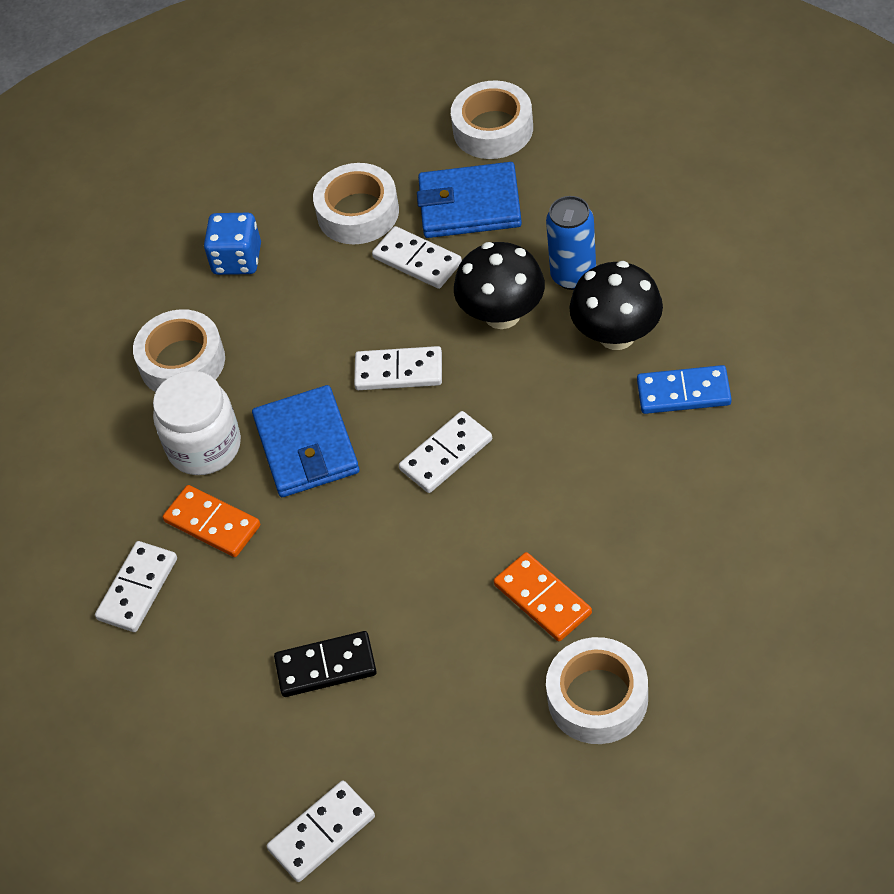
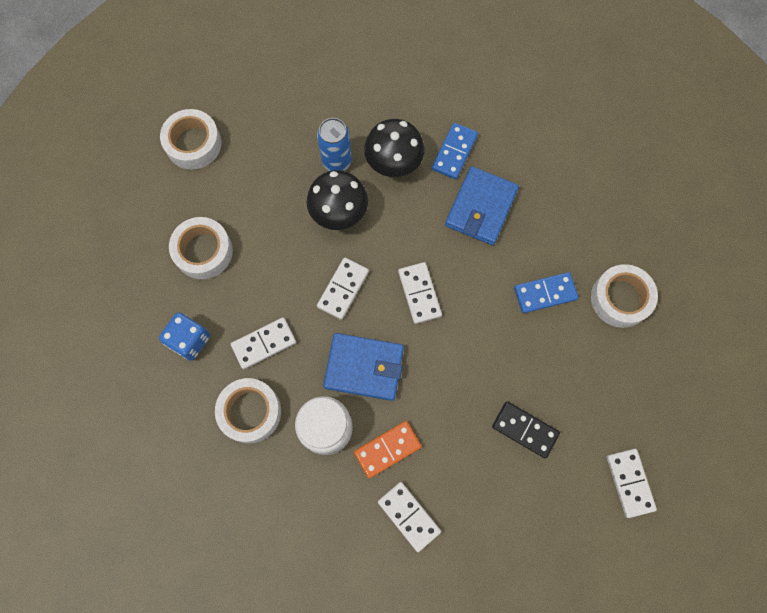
camera: 70 degrees left, 20 degrees up
(326, 666) = (525, 430): black domino -> black domino turned 75 degrees counterclockwise
(417, 260) = (266, 237): white domino -> white domino (264, 344)
(470, 205) = (244, 187): blue wallet -> blue wallet (481, 208)
(542, 599) = (545, 293): orange domino -> blue domino

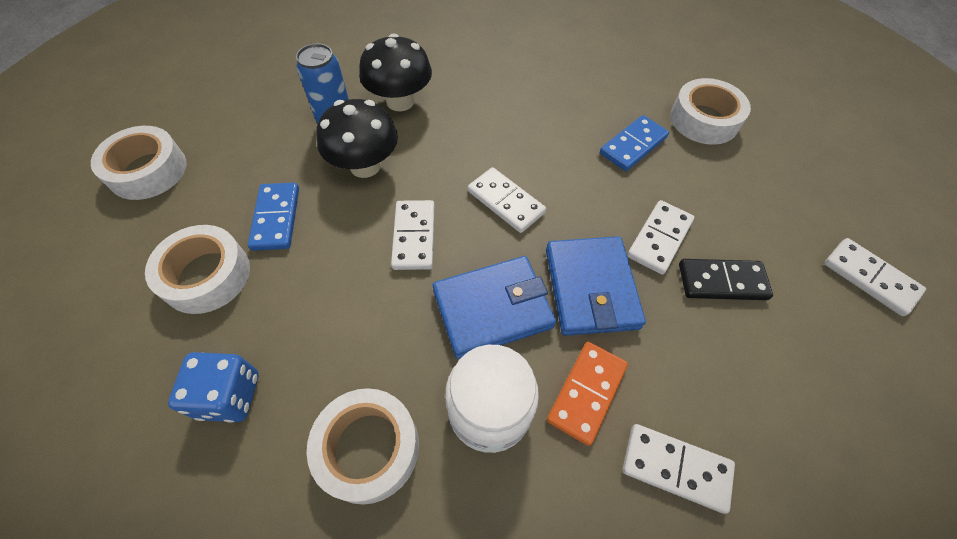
camera: 30 degrees left, 15 degrees down
(264, 344) = (344, 346): white domino -> white domino (659, 239)
(454, 152) = (457, 71): blue domino -> blue domino (276, 218)
(481, 208) = (515, 103): blue wallet -> blue wallet (591, 288)

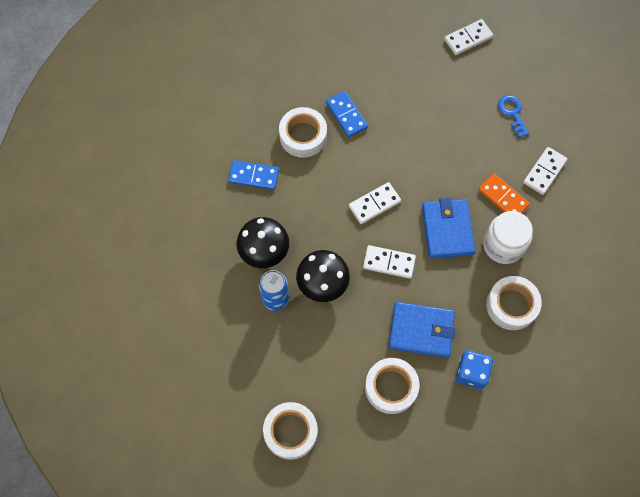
camera: 75 degrees left, 10 degrees up
(276, 218) = (355, 344): blue domino -> blue domino (253, 176)
(591, 288) = (445, 176): blue wallet -> blue wallet (421, 330)
(659, 239) = (421, 129): white domino -> none
(704, 120) = (335, 65): white tape -> white tape (303, 136)
(722, 282) = (455, 109): black domino -> none
(770, 380) = (512, 113): none -> blue key

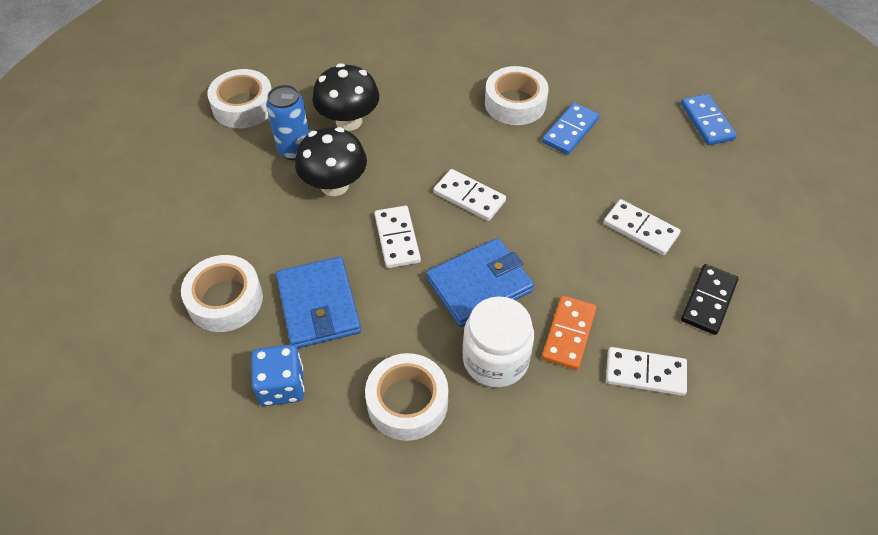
camera: 65 degrees right, 15 degrees down
(253, 176) = (437, 81): blue domino -> blue domino (706, 122)
(290, 432) = (132, 220): white tape -> white tape (243, 106)
(468, 38) = (778, 211): white domino -> white domino (640, 229)
(512, 113) = (708, 301): blue key -> black domino

